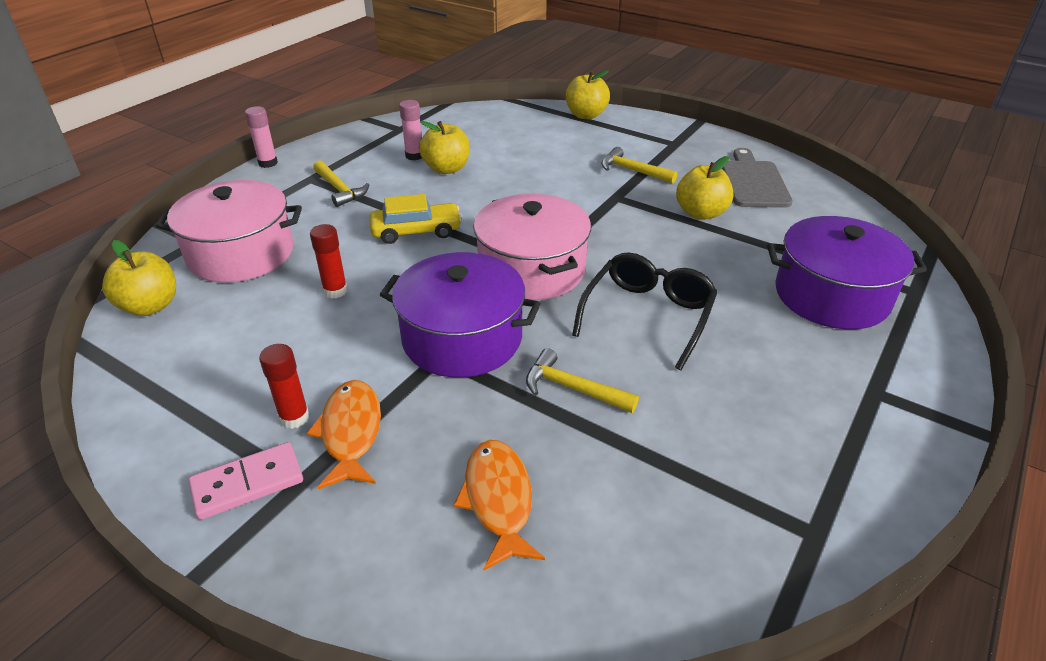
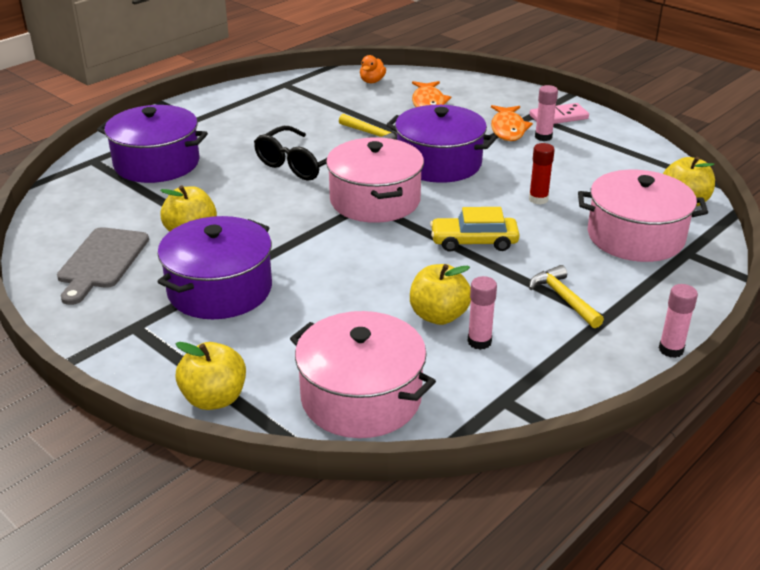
camera: 170 degrees left, 5 degrees down
(294, 417) = (543, 137): red glue stick -> pink glue stick
(493, 122) = (361, 397): none -> pink pot
(632, 171) = (220, 289): yellow hammer -> purple pot
(638, 577) = (372, 81): none -> orange duck

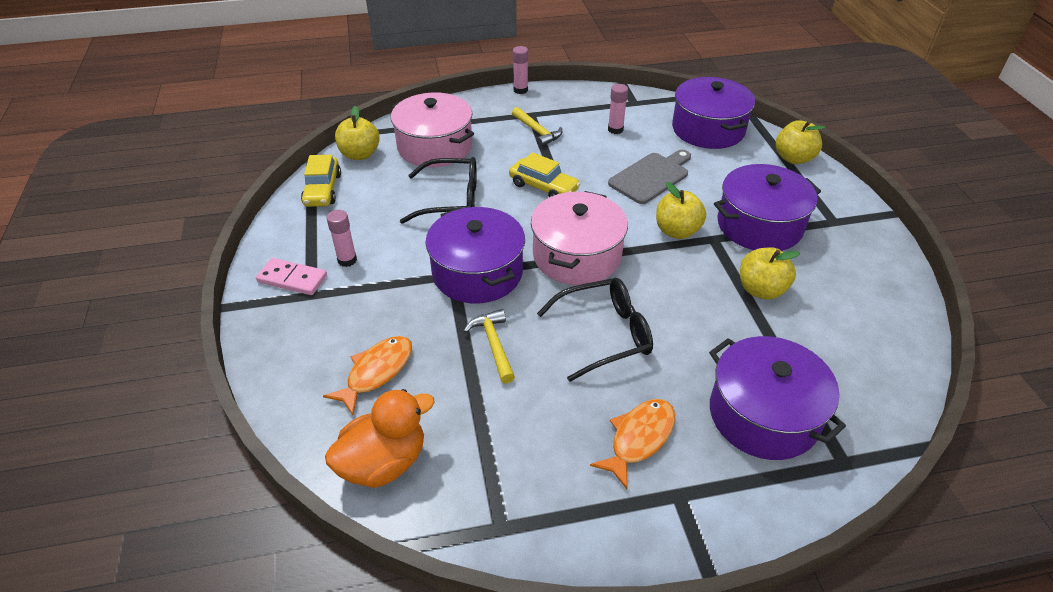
camera: 145 degrees left, 10 degrees up
(102, 261) = (852, 292): grey cutting board -> grey cutting board (651, 176)
(361, 397) = (708, 129): pink pot -> purple pot
(372, 81) = (384, 462): orange duck -> orange duck, size x1.85
(438, 316) = (623, 151): yellow apple -> yellow apple (677, 231)
(508, 129) = (360, 286): orange fish -> orange fish (639, 438)
(538, 199) = (451, 200): red glue stick -> black glasses
(563, 298) = (537, 131): yellow hammer -> yellow hammer turned 45 degrees counterclockwise
(652, 166) = (322, 190): none -> yellow car

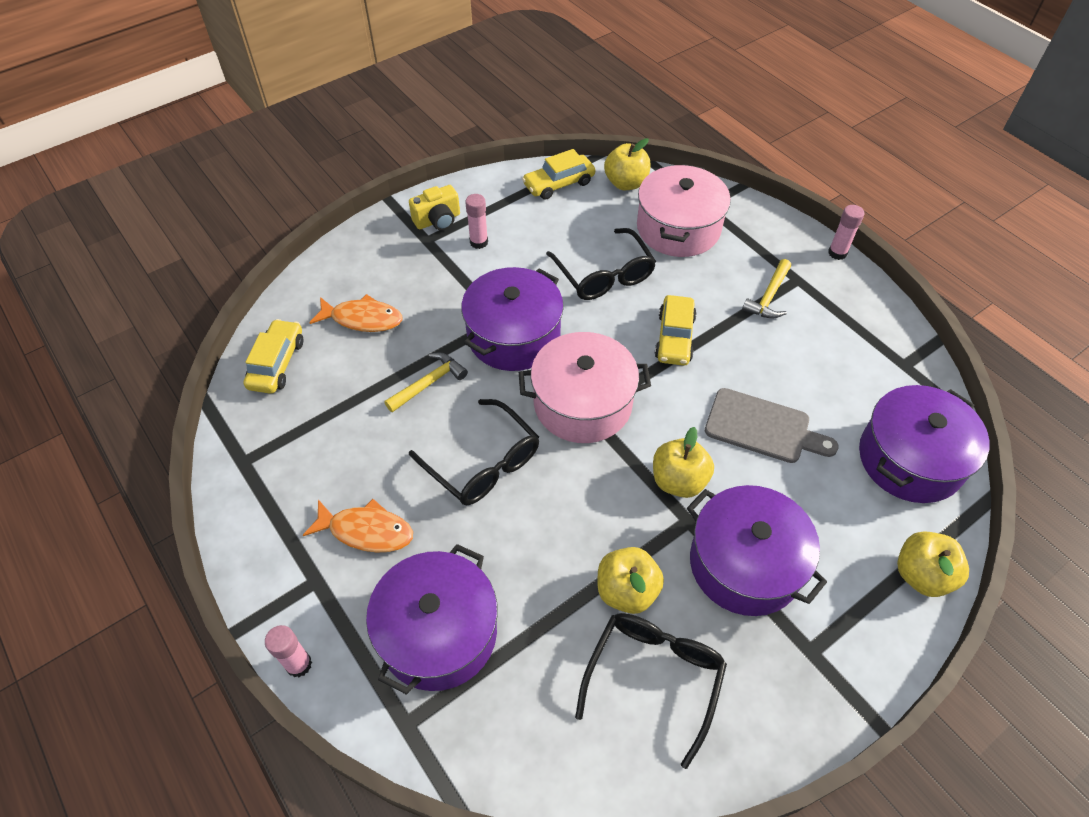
camera: 65 degrees right, 10 degrees up
(292, 279) = (438, 220): pink domino -> yellow camera
(384, 462) = (277, 363): orange duck -> yellow car
(615, 129) = (830, 365): pink glue stick -> pink glue stick (299, 664)
(836, 300) = (654, 677): none -> black glasses

